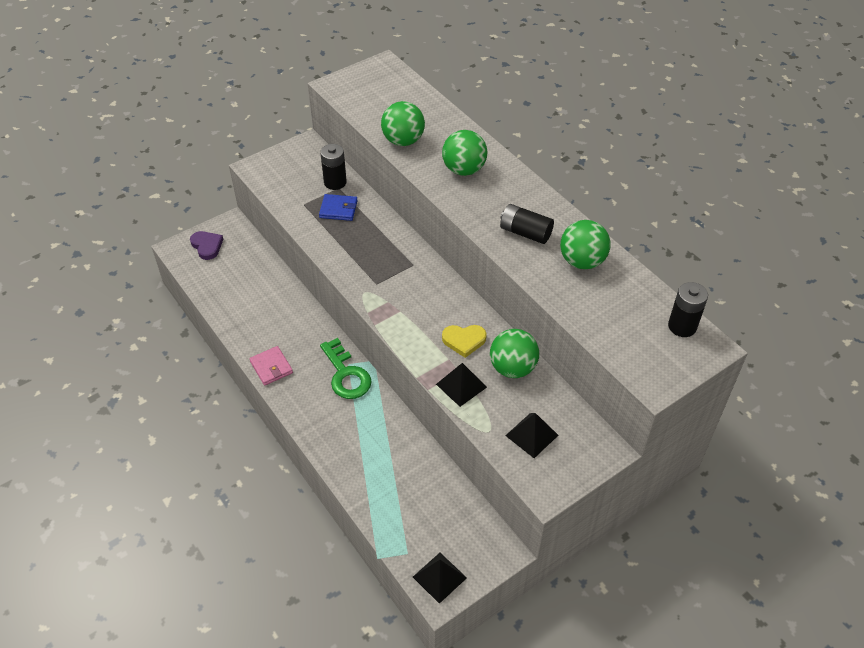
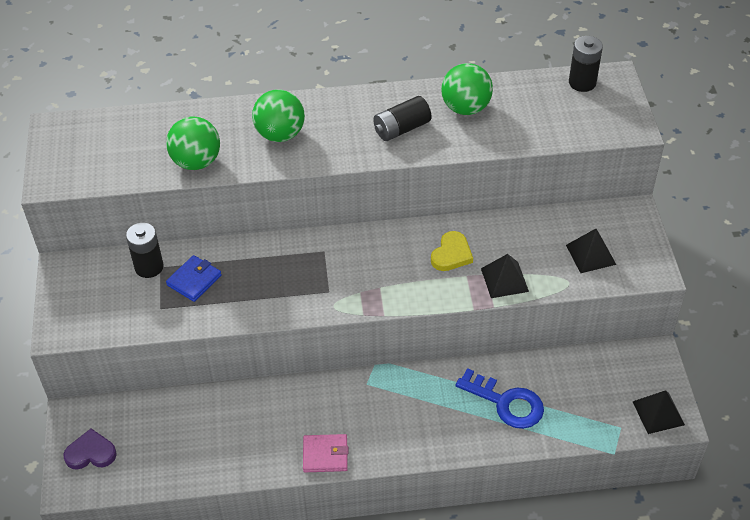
camera: 60 degrees left, 0 degrees up
(346, 375) = (380, 391): green key -> none
(383, 460) = (506, 403): none -> blue key
(512, 368) = (507, 233): green ball -> none

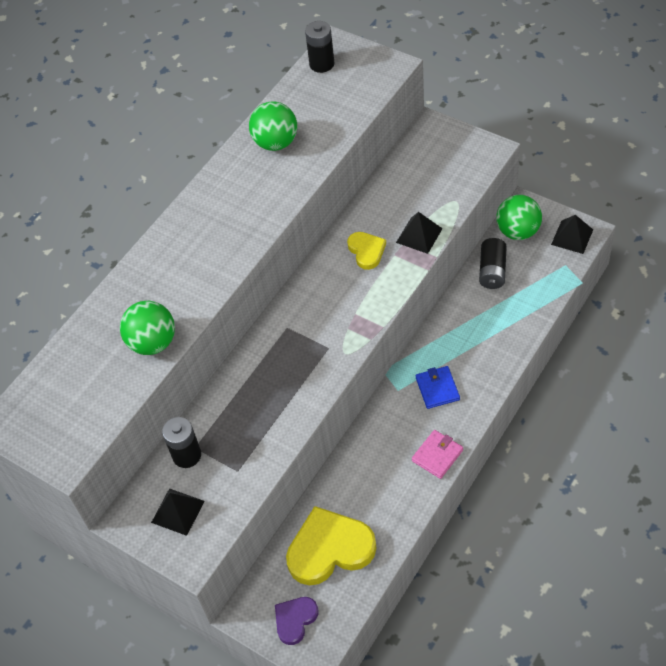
camera: 45 degrees left, 5 degrees up
(173, 435) = (329, 549): none -> yellow heart
(194, 280) = (231, 431): blue wallet -> blue wallet (437, 389)
(280, 134) = (182, 271): green ball -> green ball (518, 231)
(401, 129) = (256, 192): black battery -> black battery (492, 271)
(506, 403) = (490, 315): blue key -> none
(591, 254) = (443, 173): black pyramid -> black pyramid (178, 511)

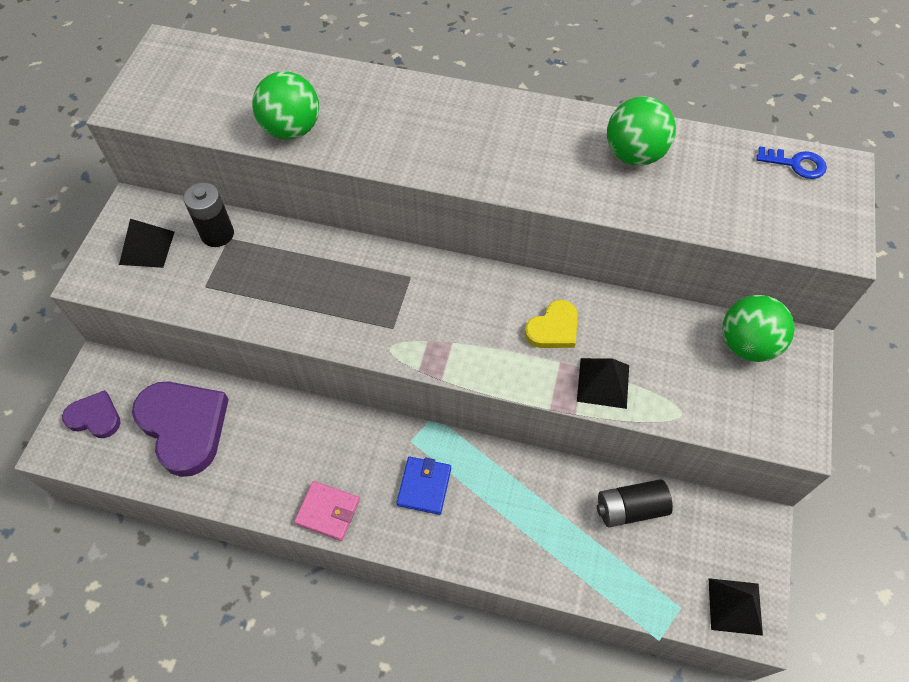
camera: 65 degrees right, 5 degrees up
(322, 64) = (796, 164): black battery -> blue key
(329, 549) = (184, 427): yellow heart -> purple heart
(437, 389) = (424, 486): blue wallet -> blue wallet turned 45 degrees counterclockwise
(518, 231) = (712, 526): green ball -> green ball (746, 344)

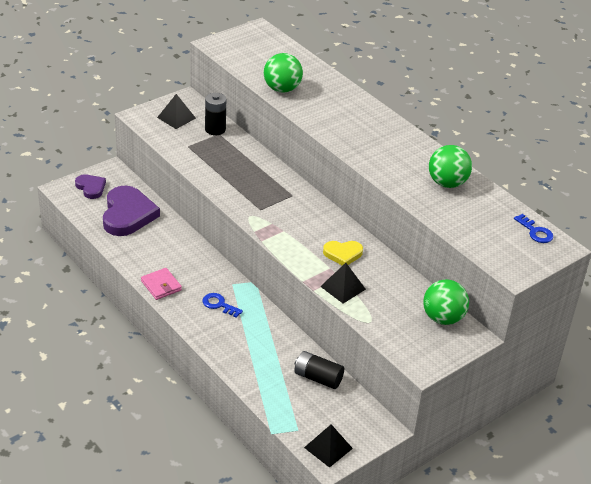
camera: 35 degrees right, 20 degrees down
(424, 486) = (219, 304): blue wallet -> blue key

